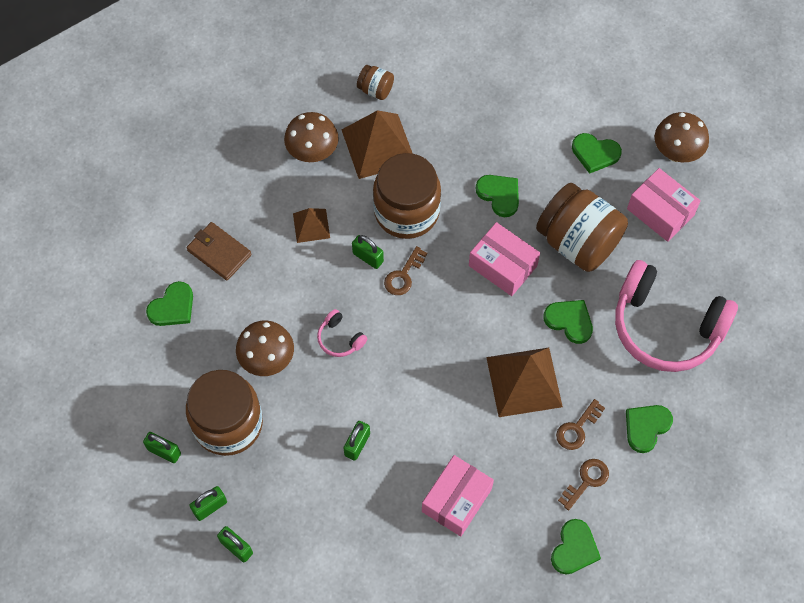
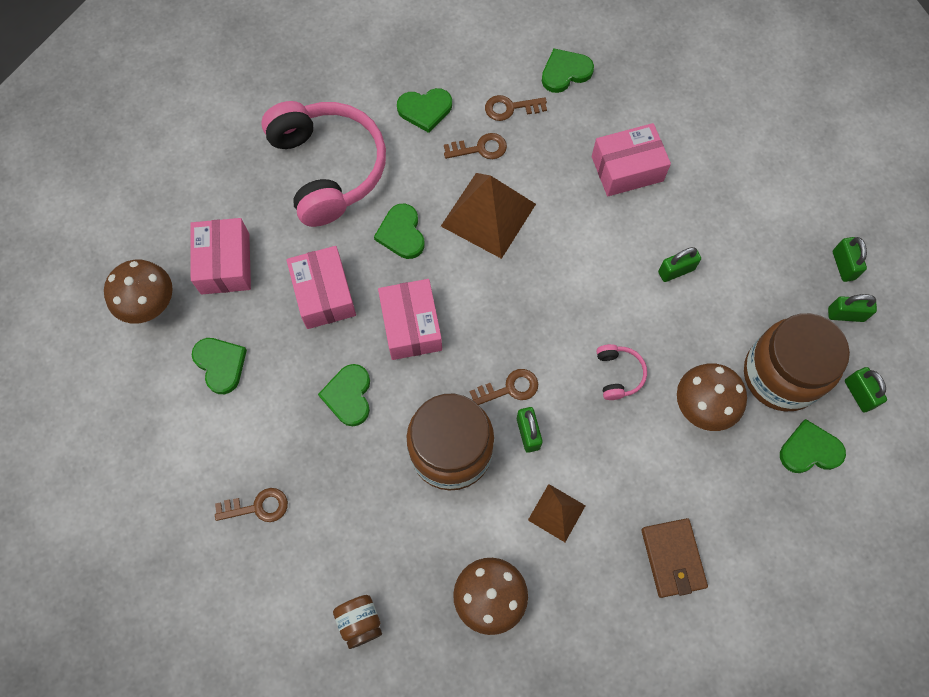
camera: 140 degrees left, 5 degrees up
(172, 307) = (761, 534): green heart -> green heart (810, 450)
(378, 146) = (416, 549): brown pyramid -> none
(490, 100) = (257, 507): none -> brown key
(578, 242) = (324, 294): brown jar -> pink box

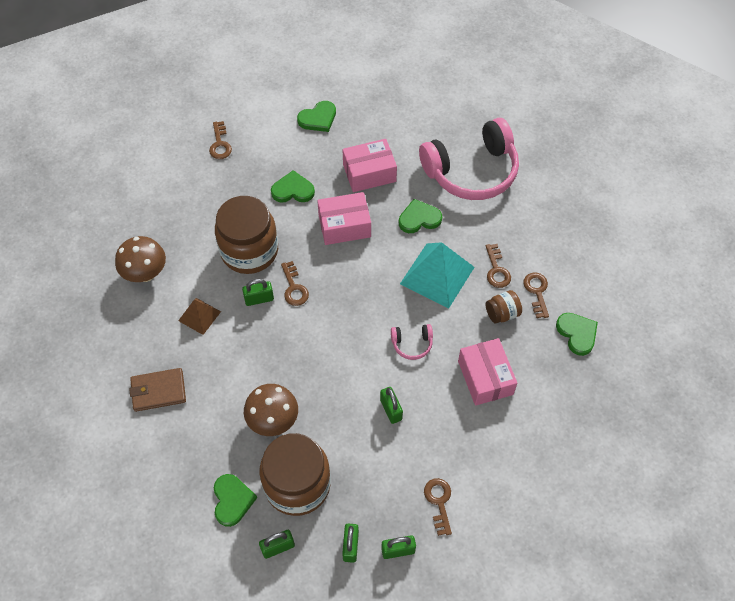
camera: 90 degrees right, 10 degrees down
(150, 305) = (361, 78): brown mushroom -> none
(225, 263) = (392, 116): pink box -> none
(360, 622) = (140, 201): brown jar -> brown jar (502, 313)
(425, 110) = (529, 232): green heart -> none
(488, 215) = (437, 275): brown pyramid -> turquoise pyramid
(618, 374) = (302, 361): pink headphones -> pink headphones (412, 344)
(783, 222) = (439, 502): none -> brown key

